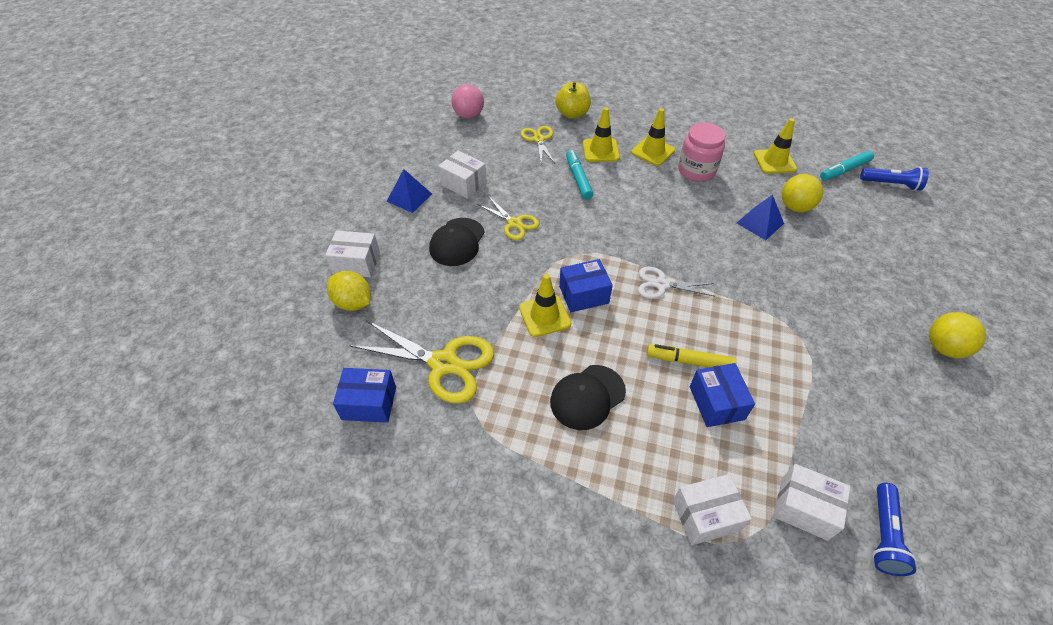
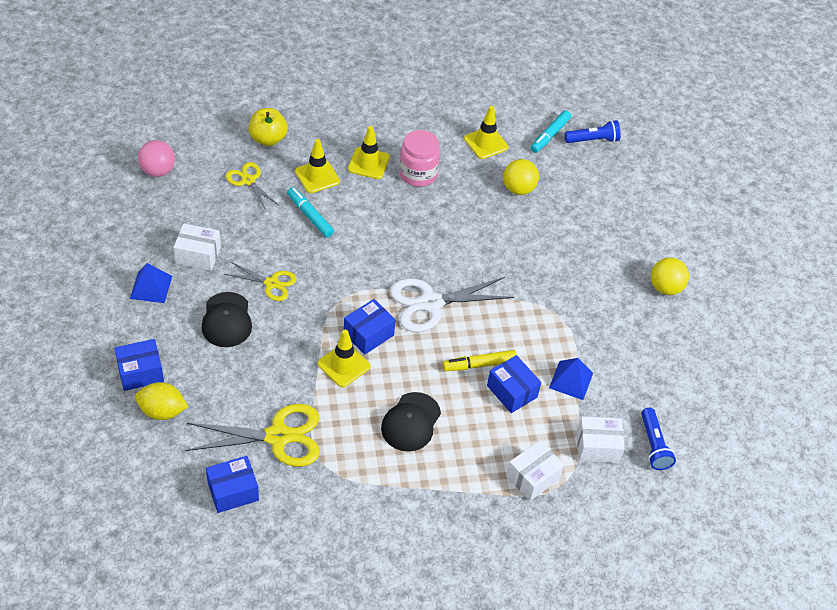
camera: 30 degrees left, 0 degrees up
(356, 263) = (140, 372): white box -> blue box
(661, 285) = (431, 303): white scissors -> white scissors, size x1.72
(760, 223) = (493, 215): blue pyramid -> blue pyramid (571, 380)

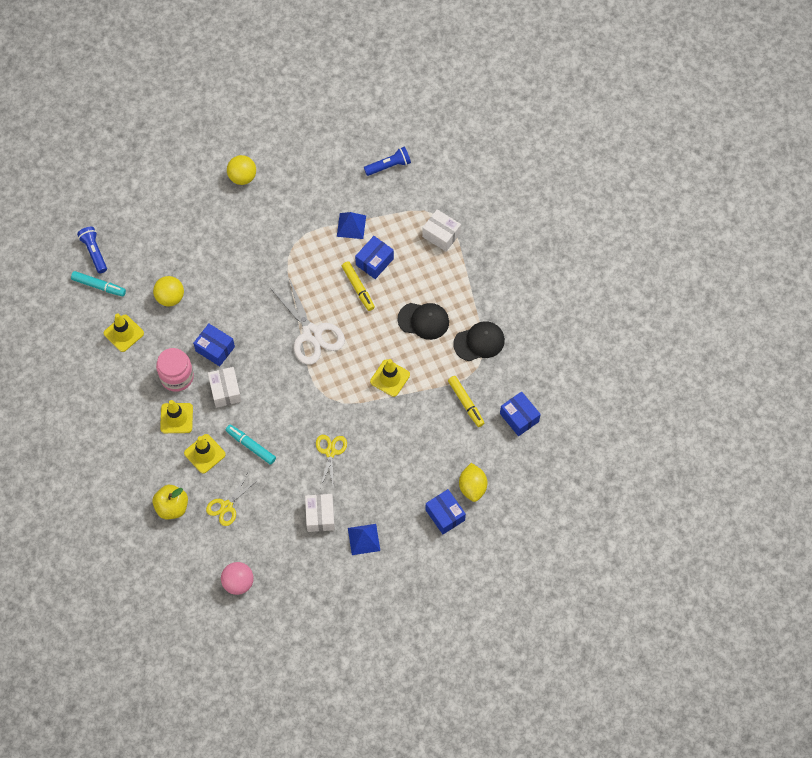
camera: 100 degrees left, 15 degrees up
(227, 320) = (376, 472): black cap -> black cap (479, 342)
(278, 436) = (466, 403): yellow scissors -> yellow marker
(310, 216) = (251, 446): turquoise marker -> turquoise marker turned 90 degrees clockwise
(368, 334) = (356, 369): blue box -> blue box (215, 349)
(597, 447) = (402, 200): white box -> white box (225, 391)

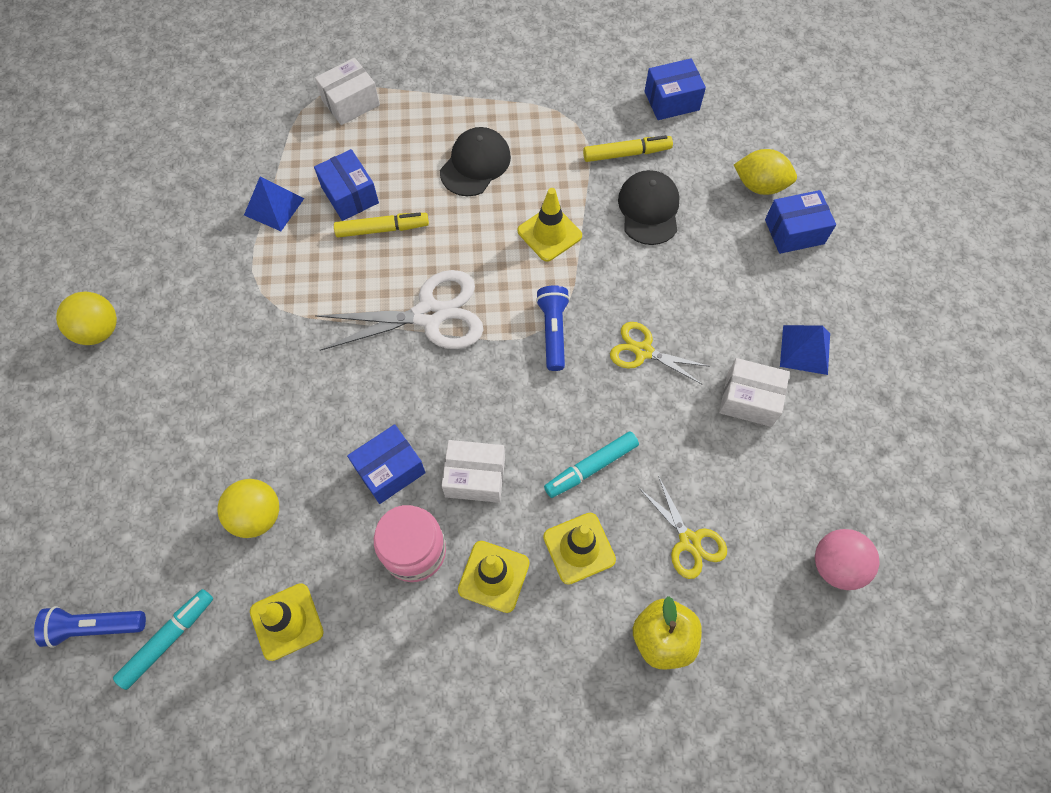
camera: 70 degrees left, 0 degrees up
(389, 166) = (204, 130): blue flashlight -> blue flashlight (553, 331)
(479, 342) = (538, 110): black cap -> black cap (649, 209)

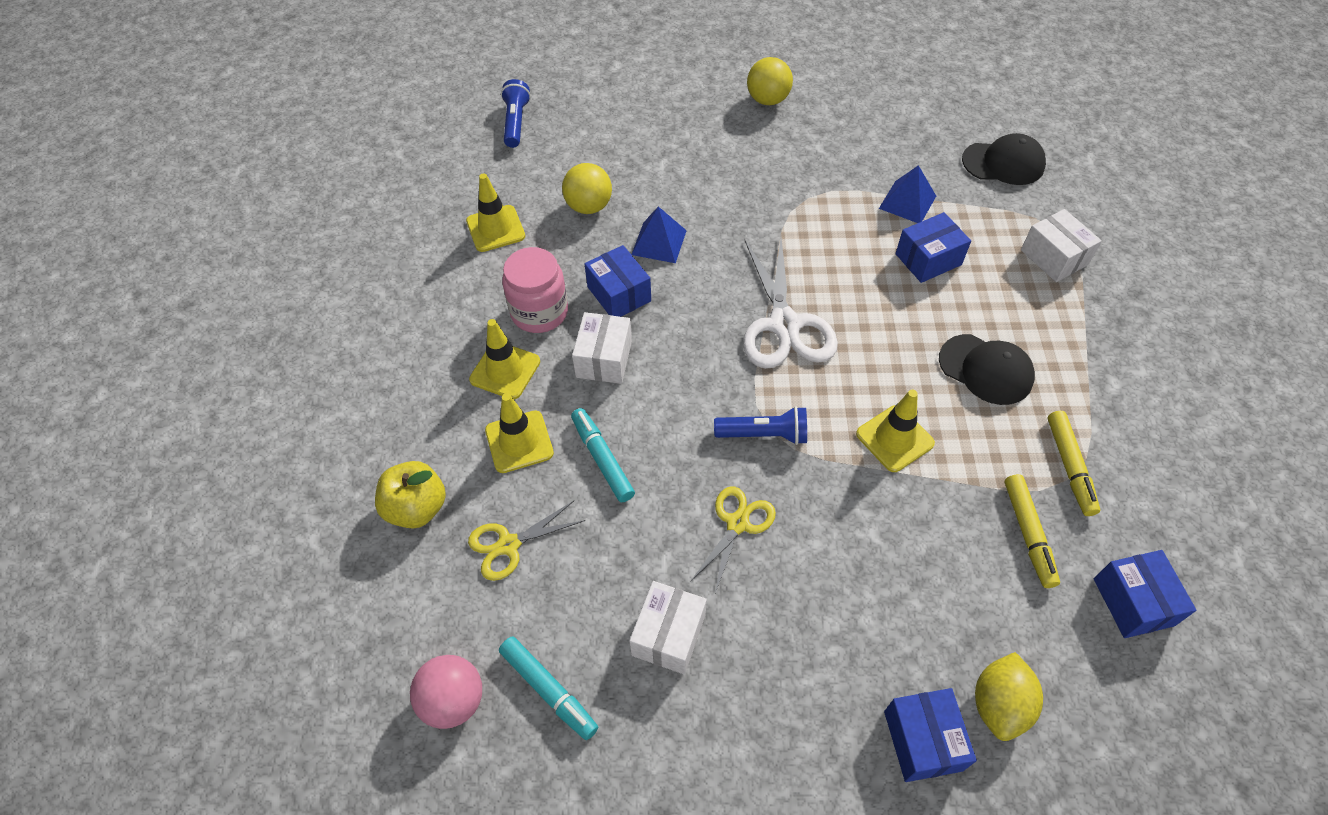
camera: 95 degrees right, 10 degrees down
(168, 639) = (497, 161): turquoise marker -> turquoise marker (549, 690)
(382, 229) = (887, 286): yellow marker -> yellow marker (1069, 467)
(649, 209) = (941, 551): black cap -> black cap (1003, 163)
(805, 349) = (735, 719): blue pyramid -> blue pyramid (659, 242)

